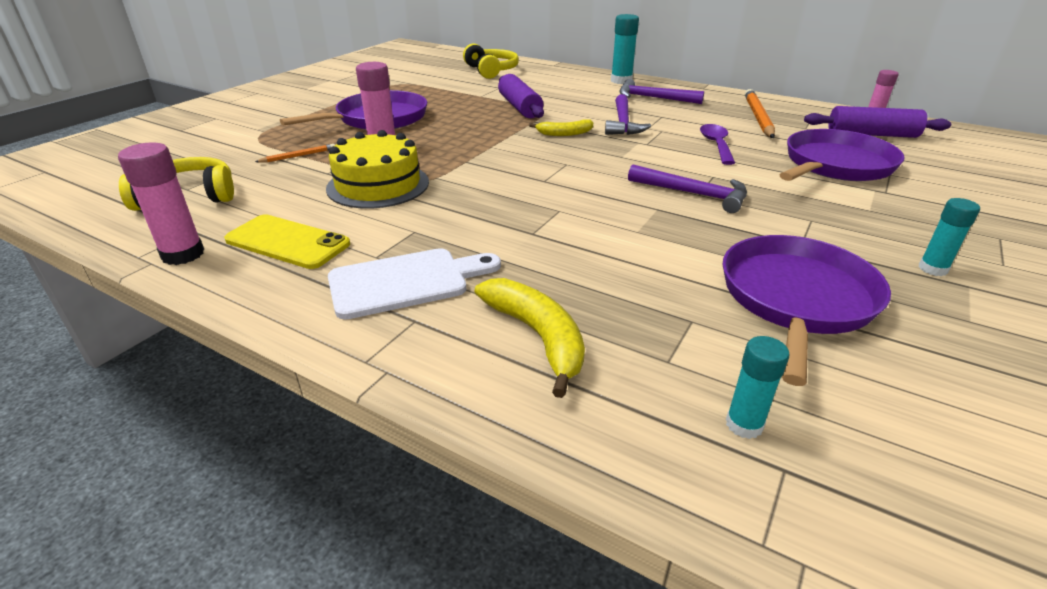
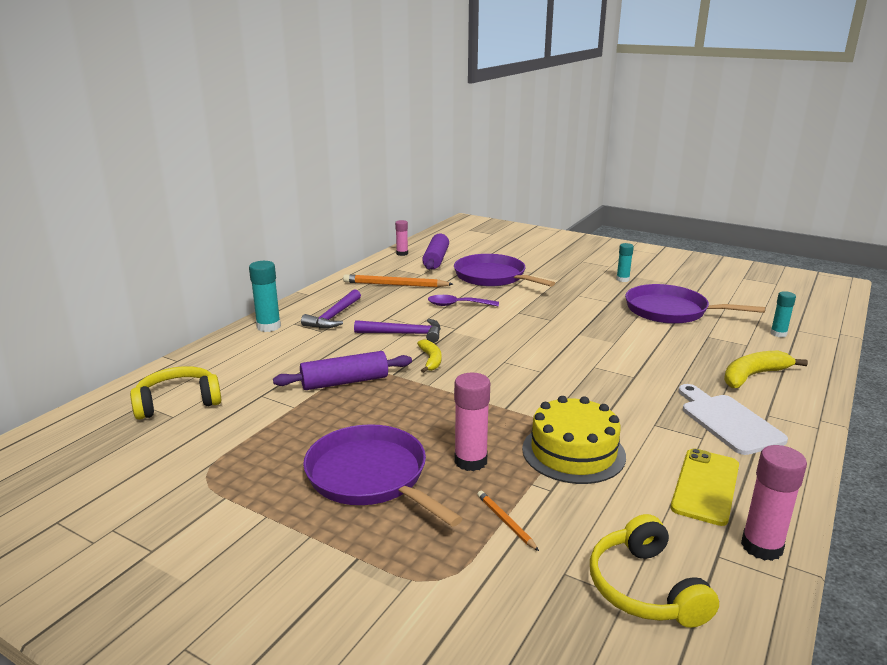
camera: 90 degrees left, 10 degrees down
(693, 194) = (551, 321): purple hammer -> none

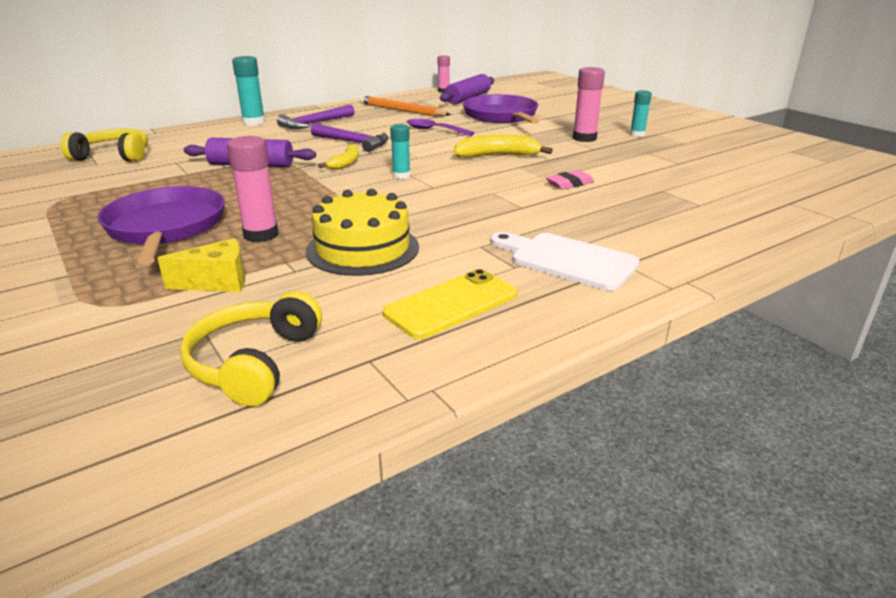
camera: 25 degrees right, 5 degrees up
(506, 522) = (217, 282): orange pencil -> yellow cheese
(638, 344) = (569, 184): none -> pink eraser
(670, 311) = (651, 164): purple pan -> none
(728, 421) = (567, 260): white cutting board -> white cutting board turned 60 degrees counterclockwise
(753, 376) = (662, 230): yellow banana -> yellow banana (497, 156)
(761, 547) = (428, 366): pink glue stick -> pink glue stick (584, 138)
(778, 334) = (757, 202): turquoise glue stick -> turquoise glue stick (401, 176)

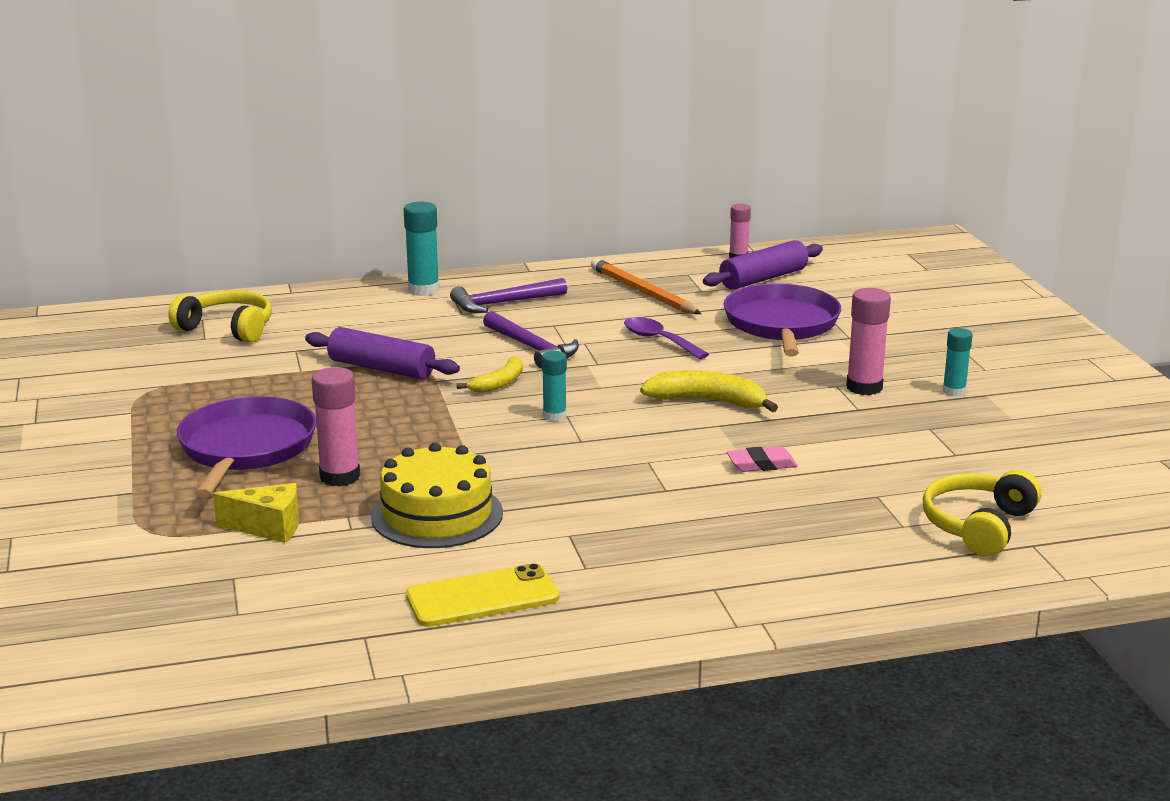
camera: 20 degrees right, 5 degrees down
(255, 363) = (263, 618): yellow headphones -> yellow headphones (979, 526)
(567, 260) = (652, 571): white cutting board -> none

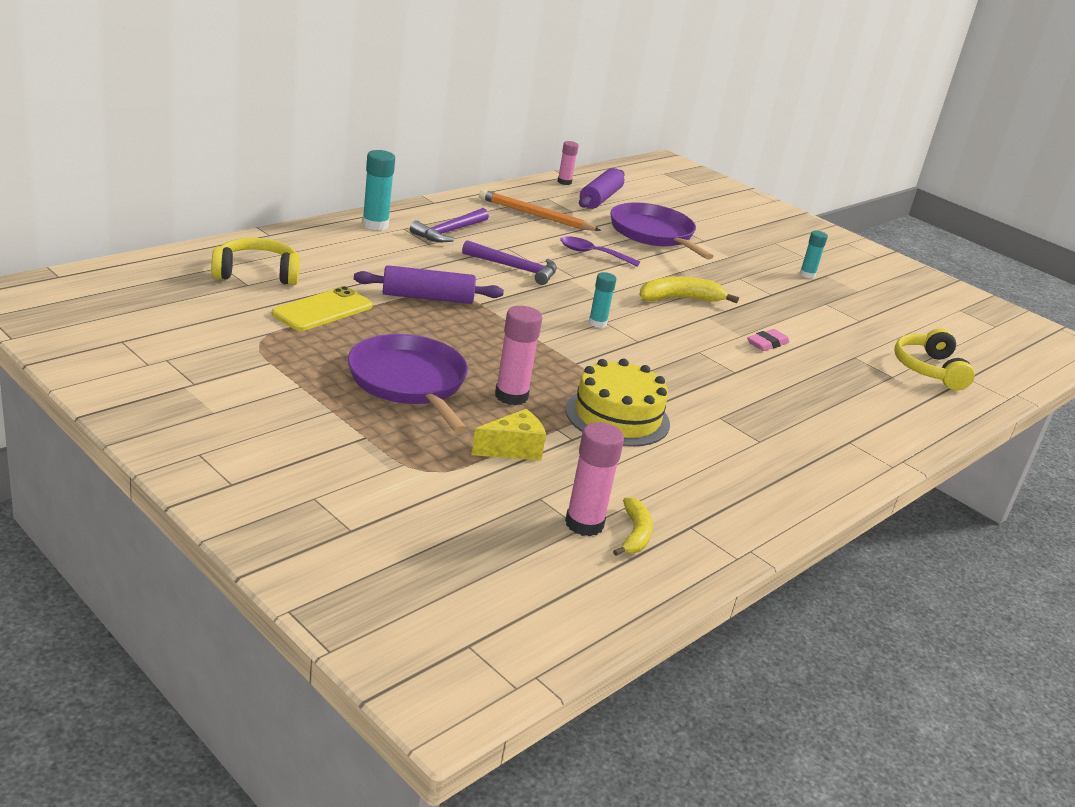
camera: 35 degrees left, 5 degrees up
(482, 597) = (726, 477): yellow phone -> yellow phone (322, 310)
(499, 383) = (528, 300): yellow banana -> yellow banana (635, 534)
(864, 387) = (756, 277): pink glue stick -> pink glue stick (584, 524)

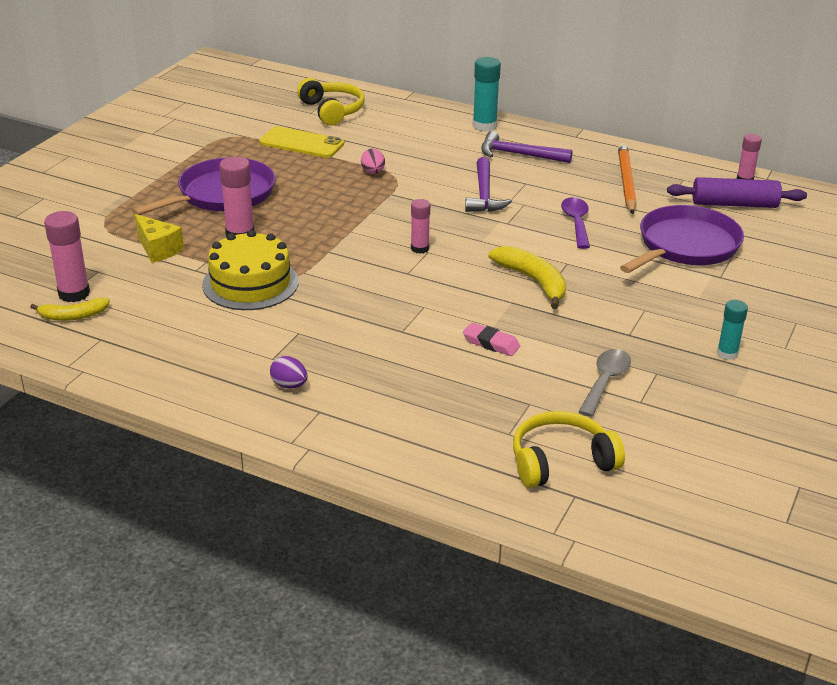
camera: 75 degrees right, 5 degrees up
(427, 297) = (373, 172): purple rolling pin -> pink egg
(597, 323) = (420, 248): turquoise glue stick -> pink glue stick
(806, 444) = (289, 385): none -> purple egg
(831, 322) = (605, 381): none -> grey spoon

